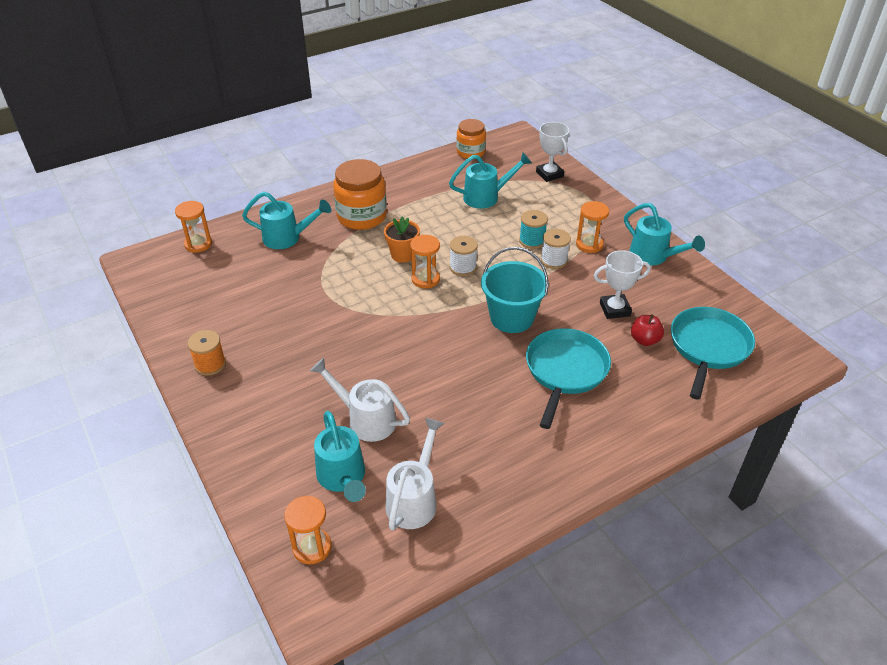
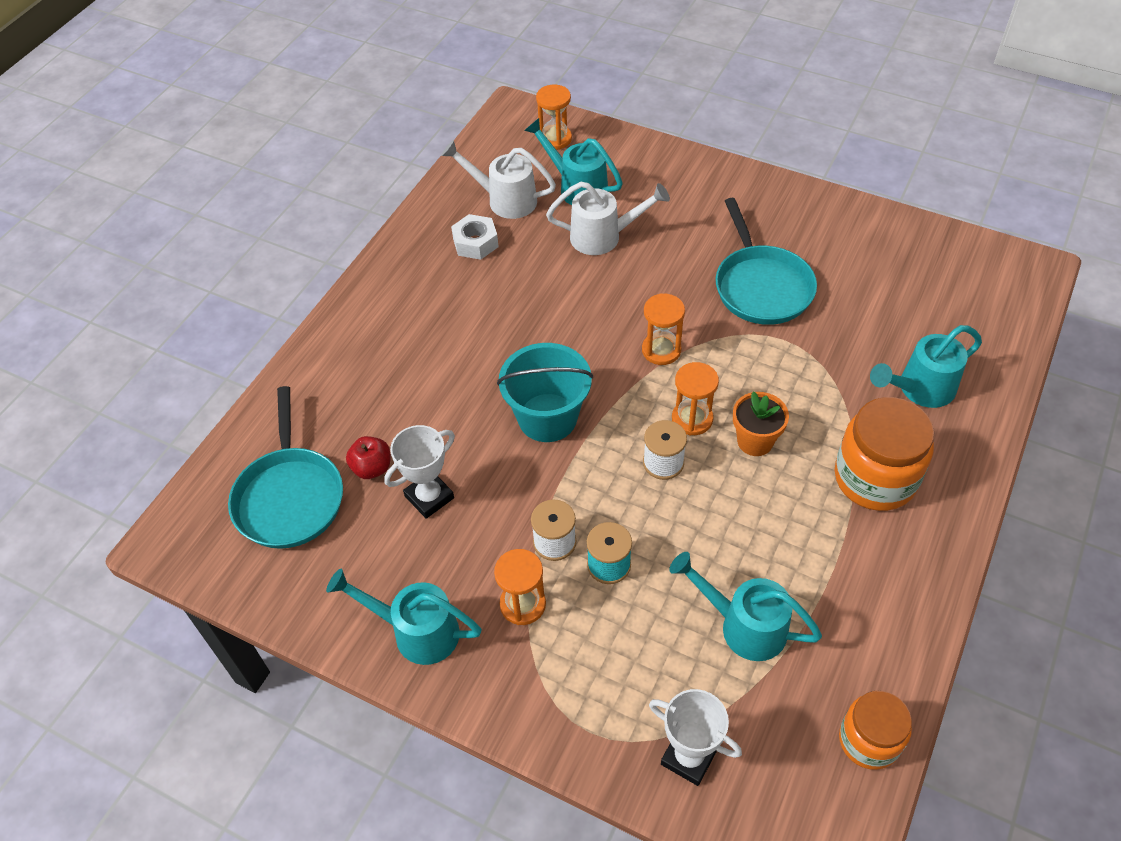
camera: 150 degrees right, 10 degrees up
(198, 244) = (1004, 324): orange hourglass -> orange hourglass (661, 350)
(210, 364) = (797, 212): orange spool -> none
(414, 500) = (505, 200): white watering can -> white watering can turned 120 degrees clockwise
(471, 469) = (475, 243): none -> white nut
(486, 197) = (744, 626): turquoise watering can -> turquoise watering can turned 75 degrees clockwise
(565, 371) = (444, 379): turquoise pan -> turquoise pan (761, 286)

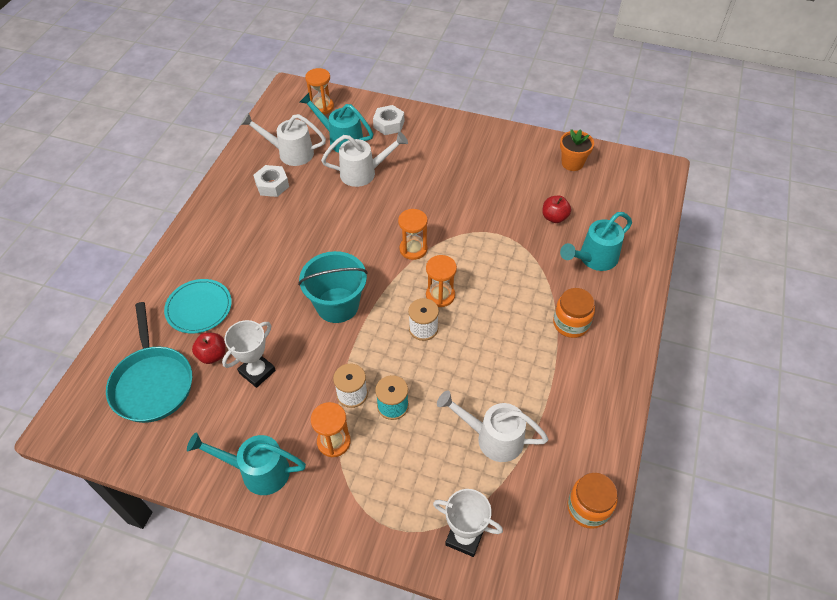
camera: 10 degrees left, 0 degrees up
(360, 402) = (199, 308): none -> turquoise plate
(646, 171) = (389, 124): none -> white nut
(744, 626) = (493, 438): turquoise watering can -> white watering can
(755, 441) = (486, 306): orange flower pot -> orange flower pot (572, 163)
(761, 286) = (478, 198): turquoise pan -> none
(869, 324) = (554, 217): none -> red apple
(875, 478) = (571, 323): orange jar -> orange jar, size x0.64

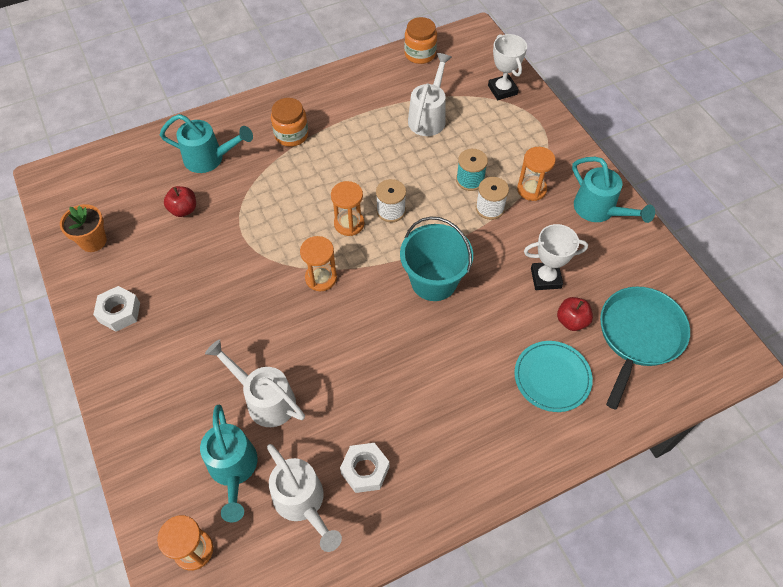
camera: 135 degrees left, 5 degrees up
(389, 124) = (164, 444): white nut -> white nut (119, 312)
(493, 438) = (428, 117): white watering can -> white watering can turned 135 degrees counterclockwise

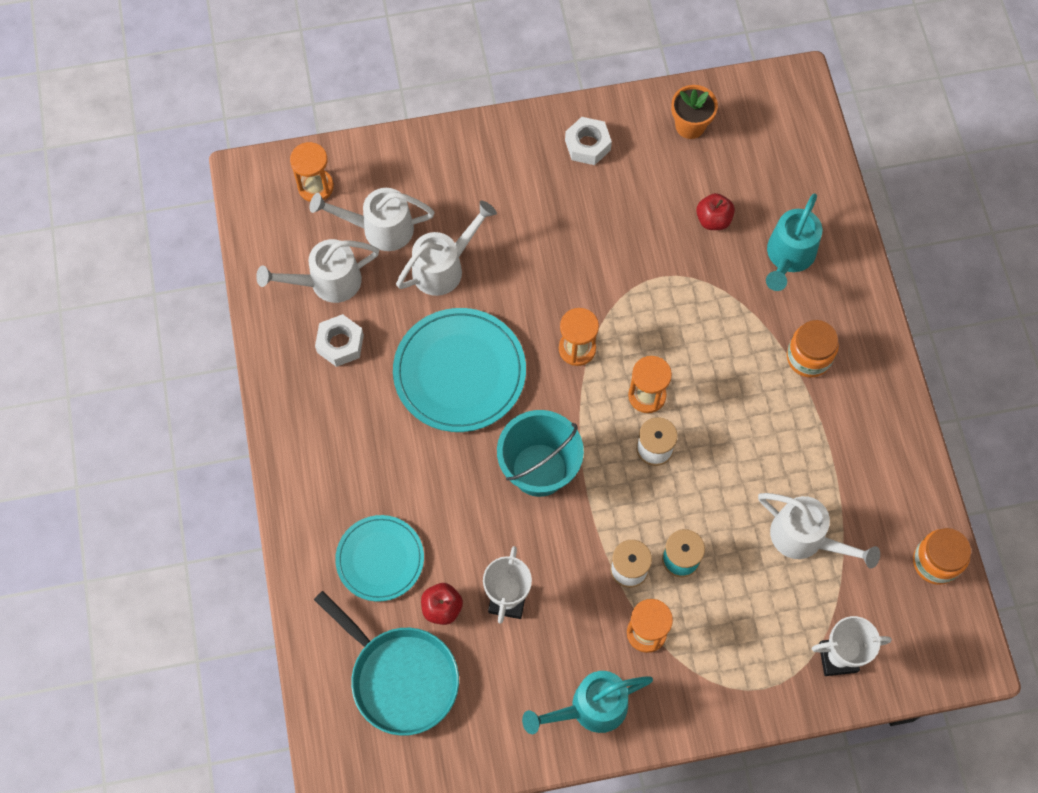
camera: 105 degrees right, 10 degrees up
(233, 469) = (380, 229): turquoise watering can -> white watering can
(365, 360) = (459, 372): none -> turquoise plate

